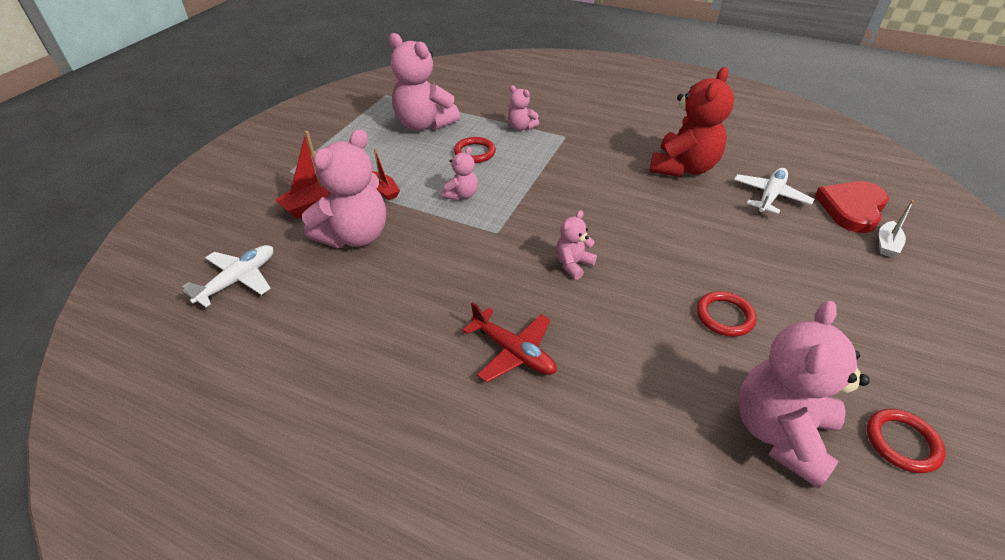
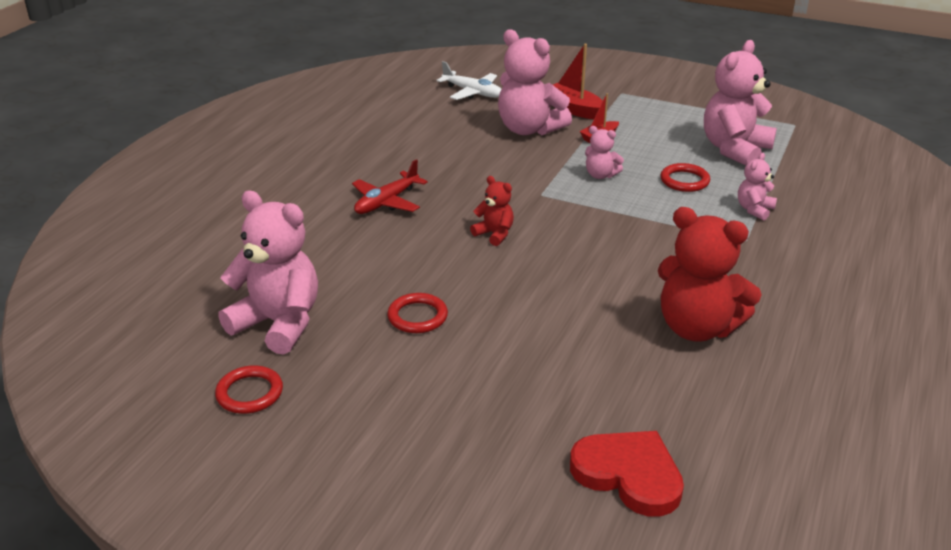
camera: 90 degrees right, 10 degrees down
(573, 264) = (494, 234): pink teddy bear -> red teddy bear
(770, 196) = (644, 395): white plane -> none
(886, 244) = (544, 484): white boat -> none

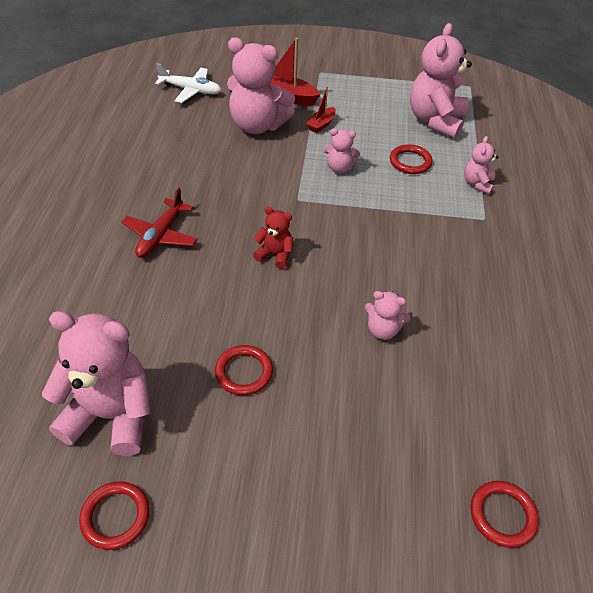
camera: 20 degrees left, 15 degrees up
(578, 310) = (382, 330): none -> pink teddy bear
(629, 474) = (502, 515): red heart -> red ring
(697, 328) = (487, 326): red teddy bear -> none

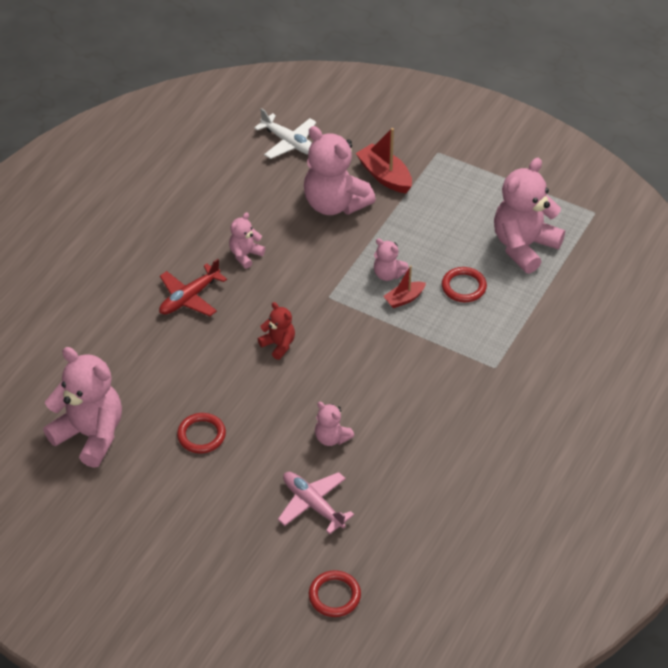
camera: 25 degrees right, 0 degrees up
(115, 517) = (67, 503): red ring -> none
(321, 124) = (400, 219): red boat -> red boat (404, 299)
(408, 410) = (313, 504): none -> pink plane
(477, 183) = (515, 329): pink teddy bear -> pink teddy bear (245, 255)

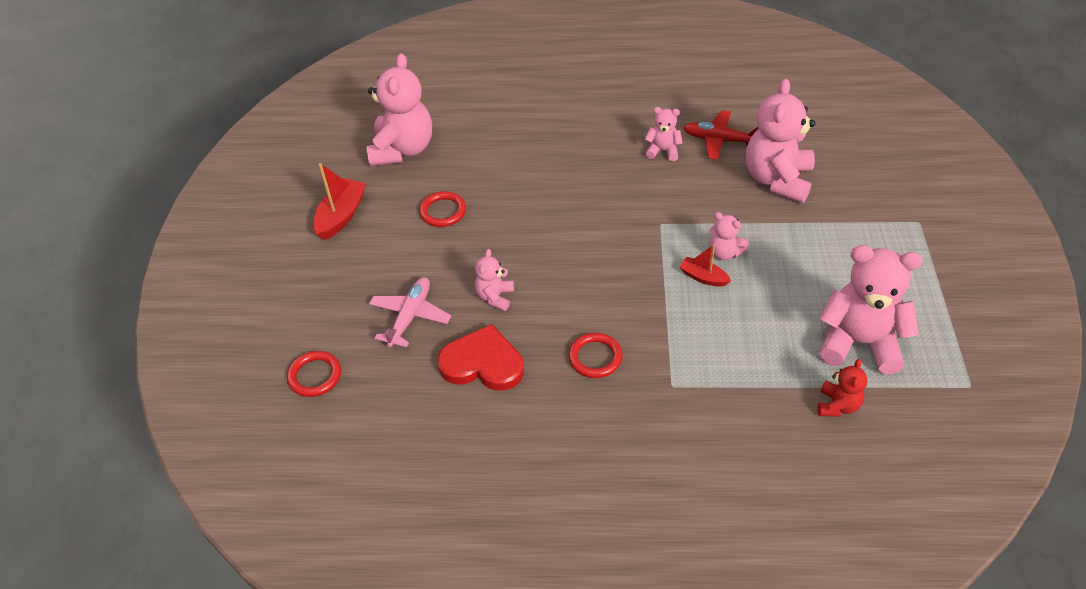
camera: 65 degrees right, 0 degrees up
(189, 298) = (586, 140): red plane -> red plane (720, 140)
(278, 345) = (577, 215): red teddy bear -> red teddy bear (837, 405)
(289, 143) = (821, 120): white plane -> none
(384, 176) = (847, 198): red boat -> red boat (341, 216)
(388, 274) = (724, 253): pink teddy bear -> pink teddy bear turned 60 degrees counterclockwise
(397, 474) = (482, 363): none -> red heart
(463, 287) = (758, 316): red ring -> red ring (595, 357)

